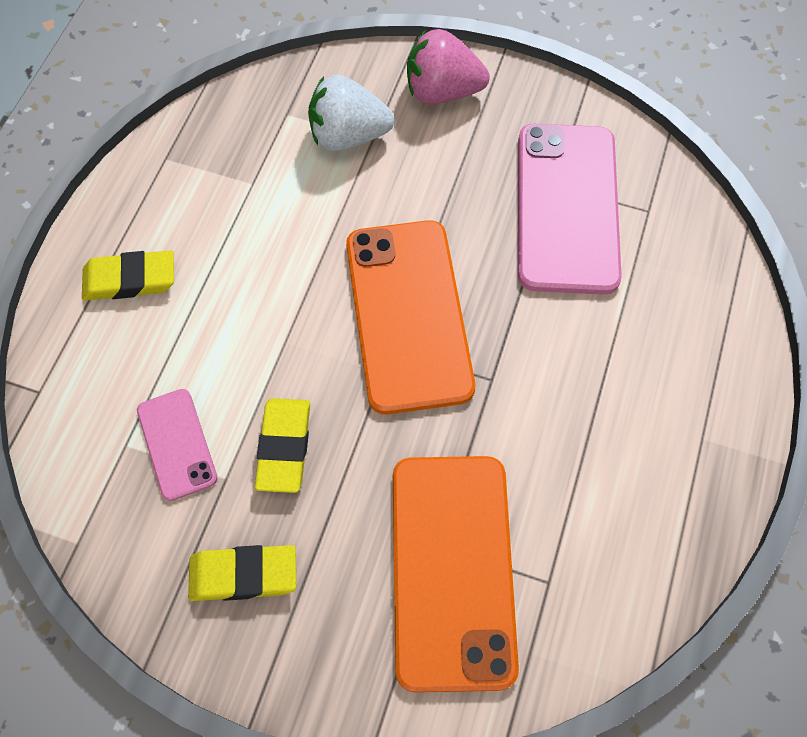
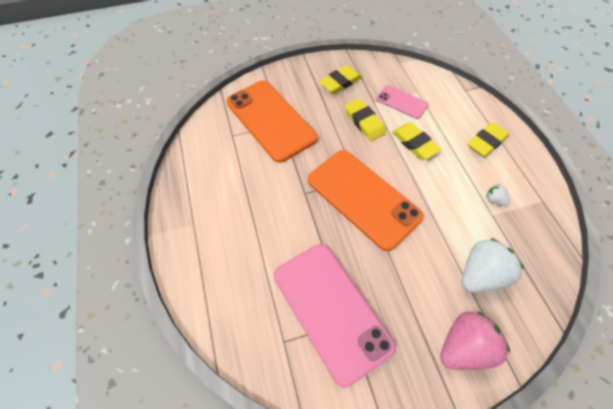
camera: 145 degrees right, 5 degrees down
(227, 198) = (494, 200): none -> white strawberry
(242, 350) = (414, 143): none -> yellow eraser

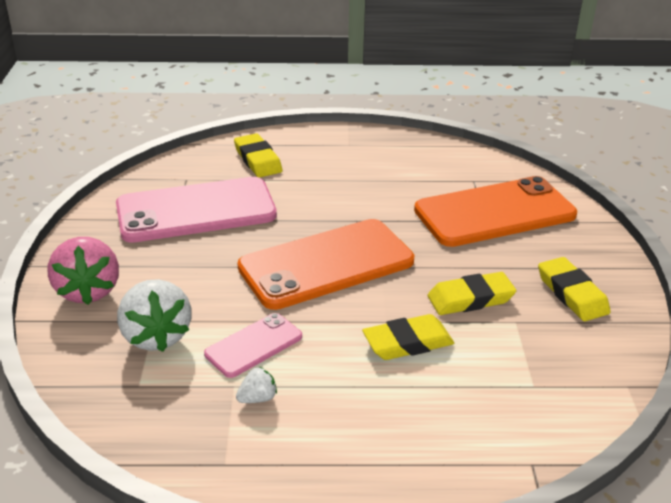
camera: 105 degrees right, 25 degrees down
(401, 102) = (510, 355): pink phone -> pink phone (253, 345)
(486, 142) = (381, 439): yellow eraser -> yellow eraser (258, 160)

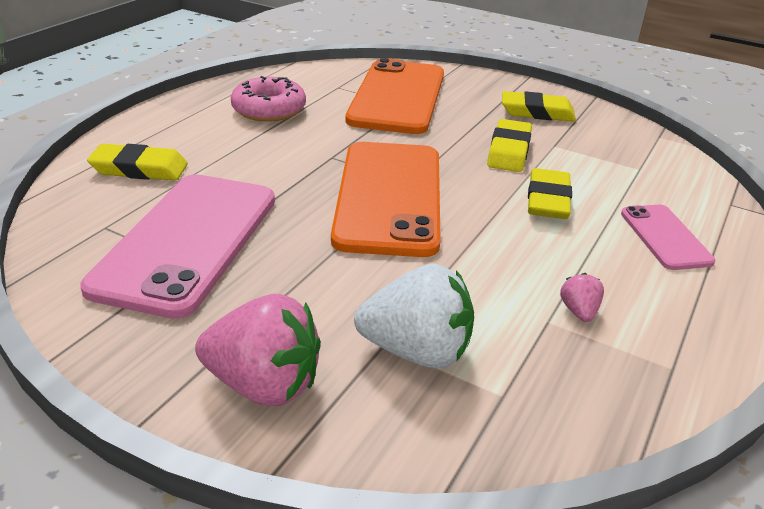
camera: 60 degrees left, 0 degrees up
(253, 345) = (489, 285): pink phone -> pink phone (665, 237)
(257, 398) = (579, 311): white strawberry -> pink strawberry
(394, 168) = (269, 109): none -> pink donut

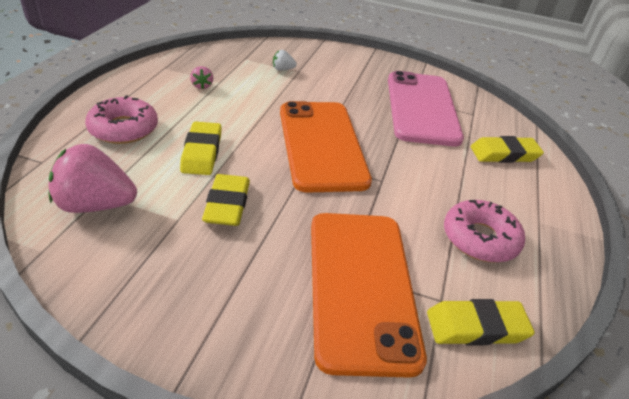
camera: 165 degrees right, 5 degrees up
(264, 384) = (340, 59): pink strawberry -> pink strawberry (96, 205)
(417, 351) = (283, 69): white strawberry -> white strawberry, size x0.46
(537, 112) = (183, 279): yellow eraser -> yellow eraser (476, 327)
(665, 237) = (123, 129): pink phone -> pink donut

